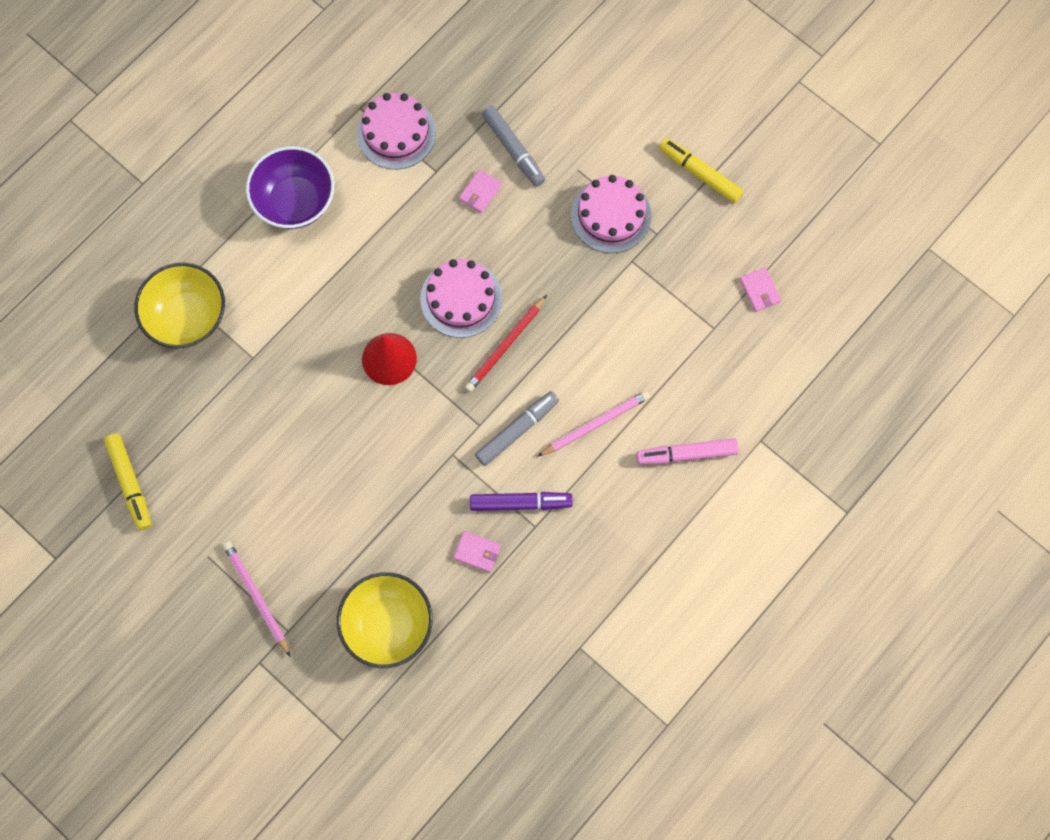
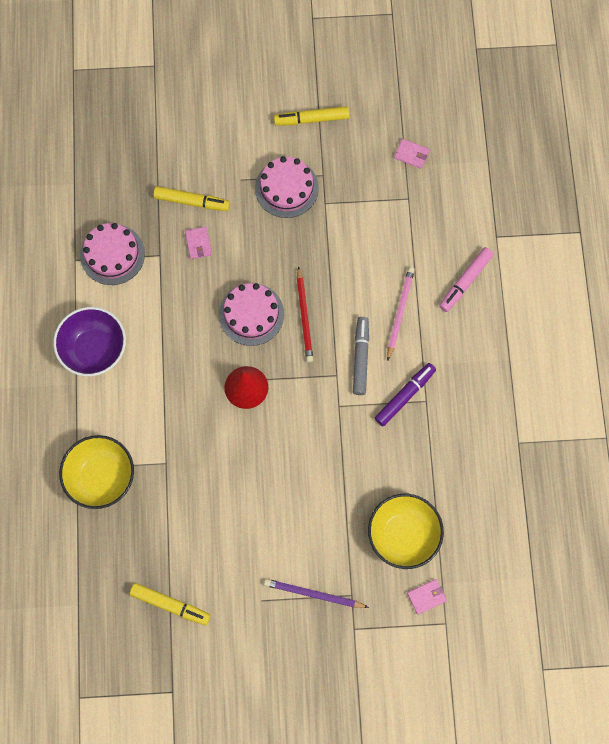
camera: 45 degrees left, 0 degrees up
(256, 597) = (313, 594): pink pencil -> purple pencil
(477, 552) = (409, 446): pink wallet -> pink wallet (426, 597)
(513, 149) = (192, 201): grey marker -> yellow marker

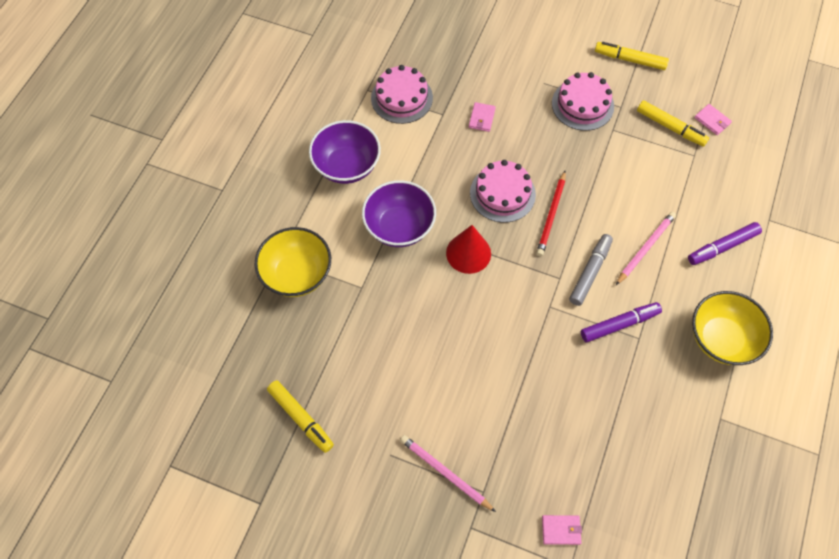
camera: 25 degrees right, 10 degrees down
(172, 389) = (399, 227): none -> purple bowl
(192, 201) = (492, 83): yellow marker -> yellow marker (670, 127)
(313, 594) = (445, 473): purple pencil -> pink pencil
(403, 535) = (562, 456): yellow bowl -> yellow bowl (721, 339)
(465, 281) = (722, 247): pink marker -> purple marker

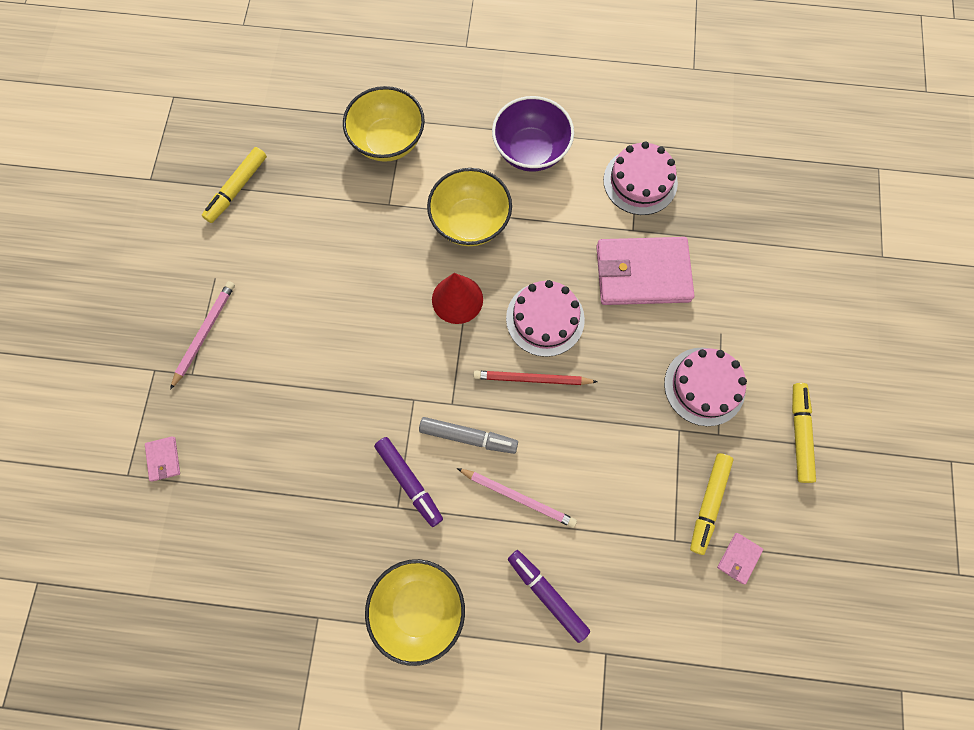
camera: 75 degrees right, 10 degrees up
(399, 227) = (470, 222): purple bowl -> yellow bowl
(481, 118) = (642, 273): pink wallet -> pink wallet, size x2.47

